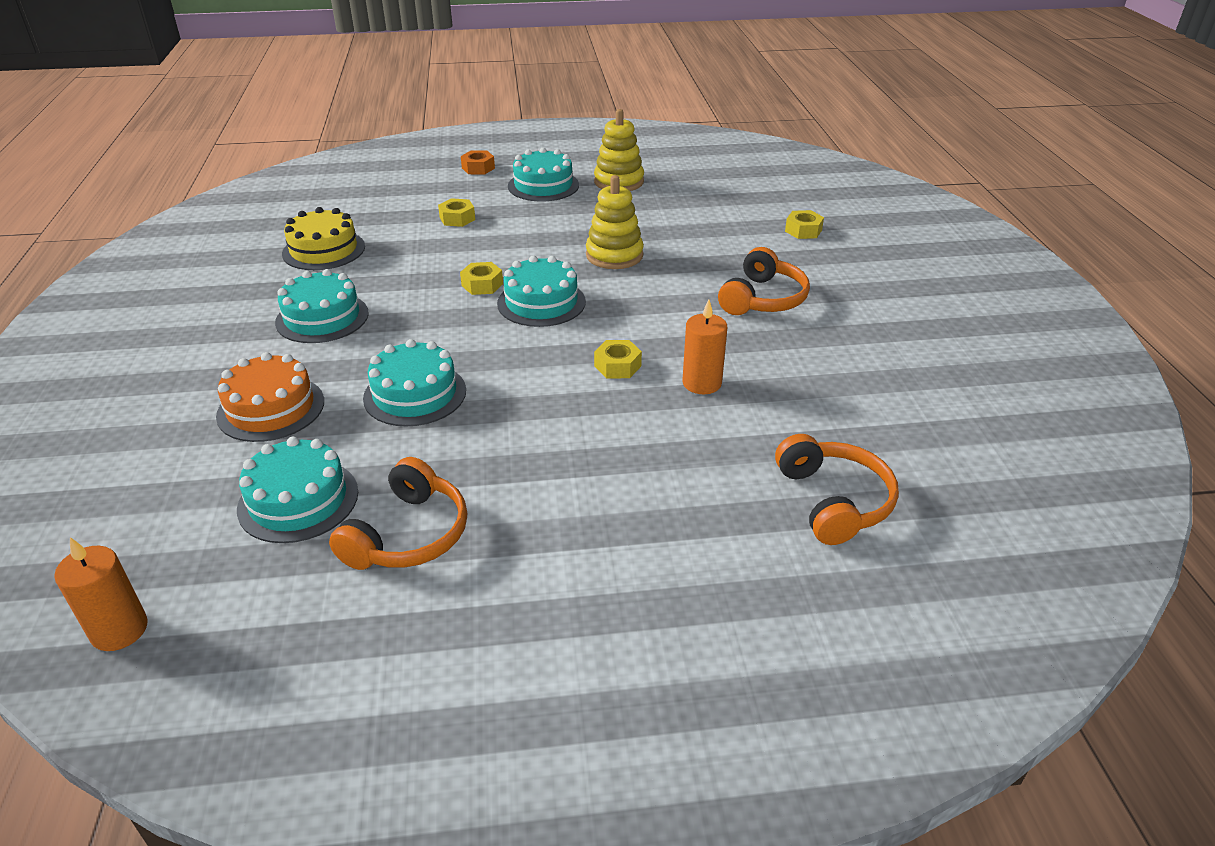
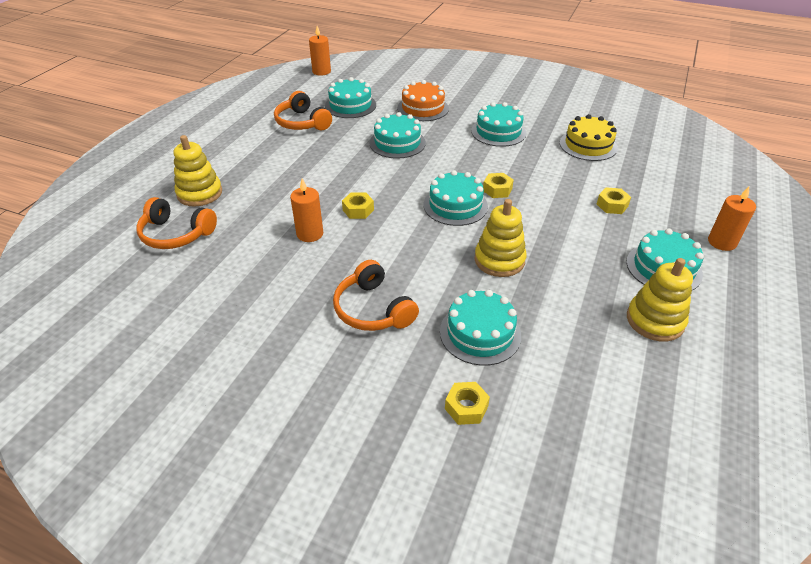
camera: 120 degrees right, 5 degrees up
(478, 168) = (721, 242): orange nut -> orange candle
(723, 242) = (480, 333): none -> turquoise cake
(730, 538) = (200, 193): none -> yellow stacking toy

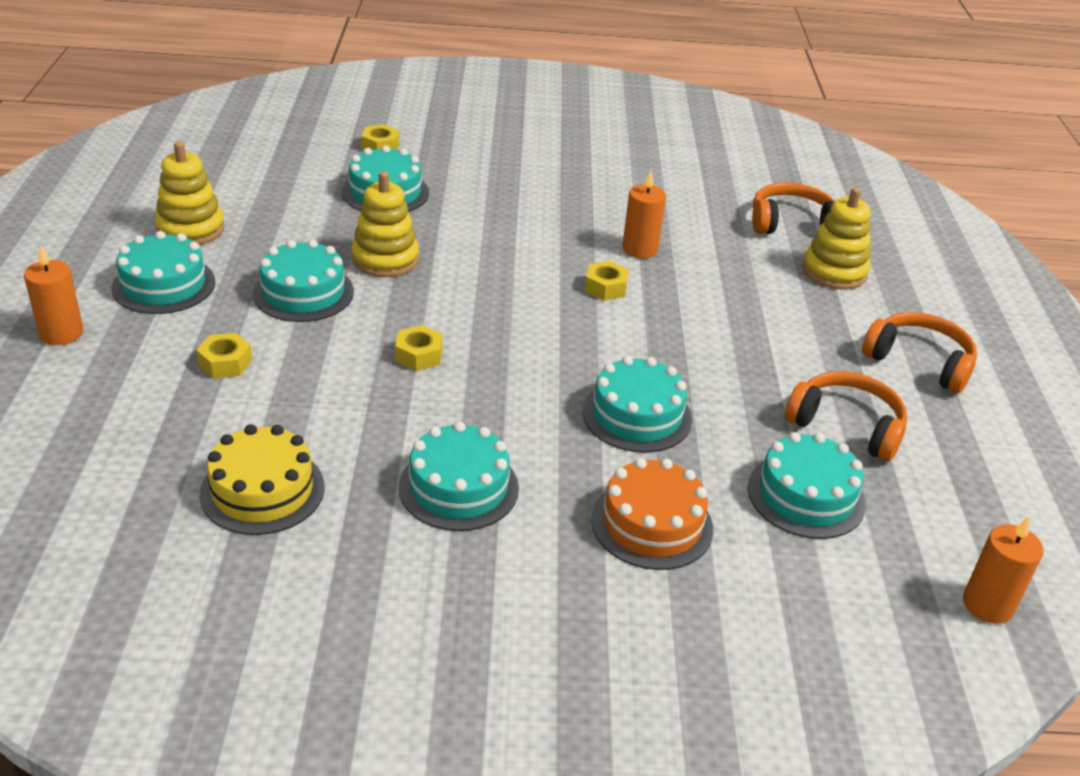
camera: 155 degrees right, 5 degrees down
(373, 309) = (507, 193): orange headphones -> orange headphones (919, 362)
(455, 205) = (473, 318): turquoise cake -> turquoise cake (303, 292)

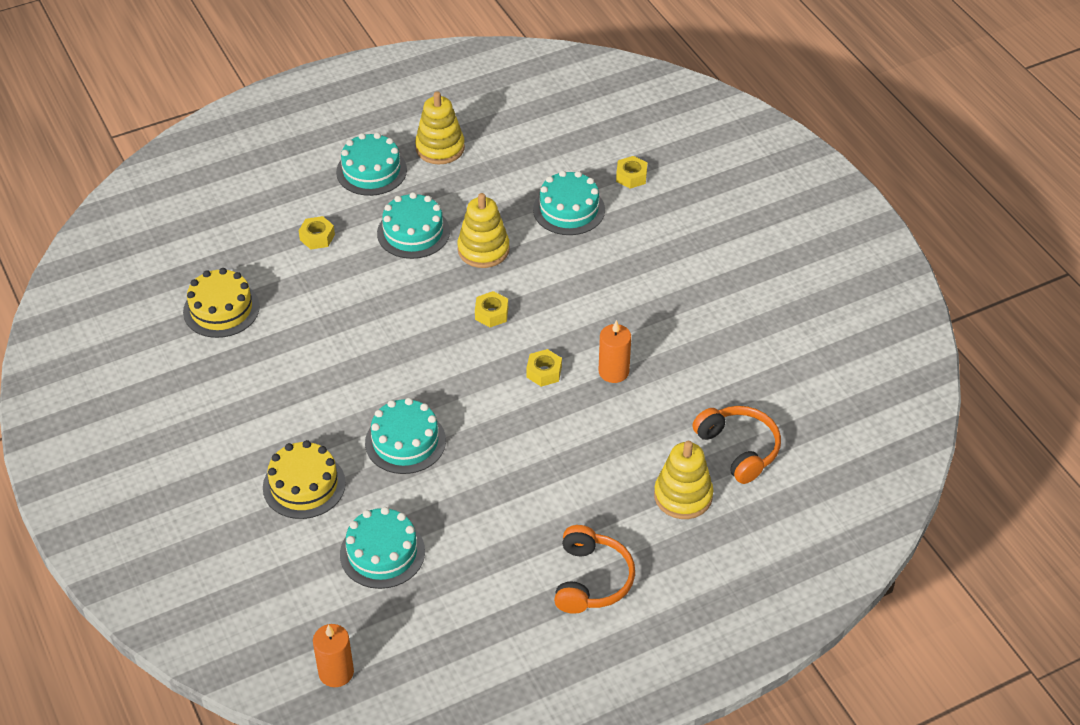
camera: 65 degrees right, 10 degrees up
(61, 333) = (293, 160): orange candle -> none
(419, 355) = (389, 314): yellow nut -> yellow nut (491, 314)
(458, 487) = (278, 387): turquoise cake -> none
(652, 524) = (304, 485): orange cake -> yellow cake
(846, 426) = (475, 555): orange headphones -> none

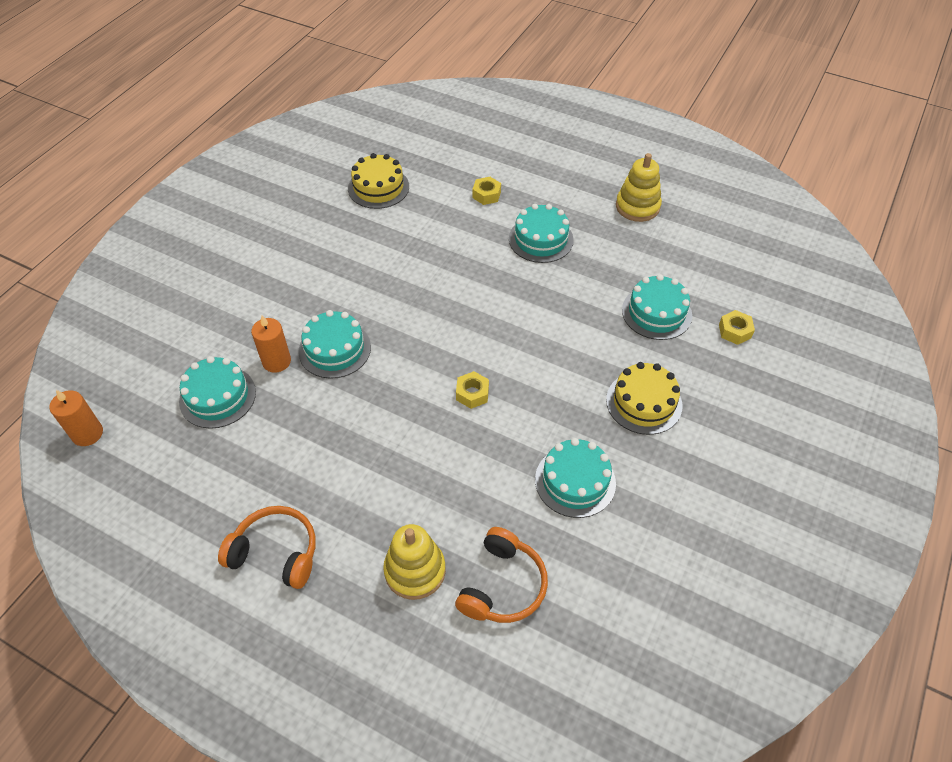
camera: 55 degrees right, 5 degrees up
(304, 485) = (252, 317): yellow cake -> yellow cake (644, 402)
(371, 171) = (576, 185): turquoise cake -> turquoise cake (575, 481)
(483, 250) = (563, 286): yellow stacking toy -> none
(491, 314) = (503, 327): yellow nut -> none
(592, 580) = (276, 552): orange headphones -> orange headphones turned 135 degrees counterclockwise
(613, 372) = (512, 440): orange candle -> orange candle (276, 361)

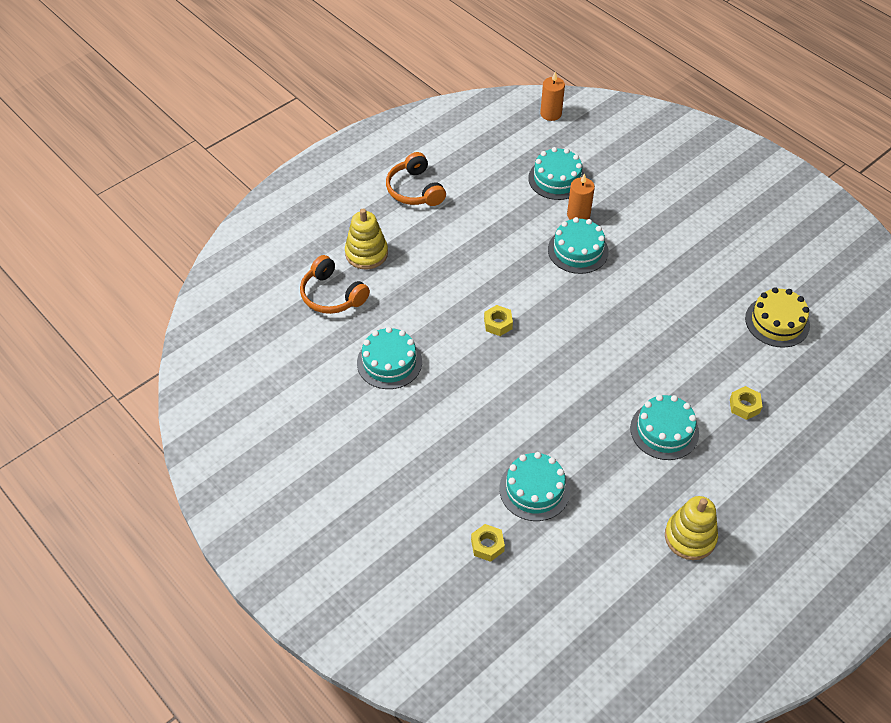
camera: 110 degrees right, 0 degrees up
(276, 552) = (414, 190): orange headphones -> orange headphones turned 120 degrees clockwise
(644, 402) = (439, 436): yellow cake -> none

